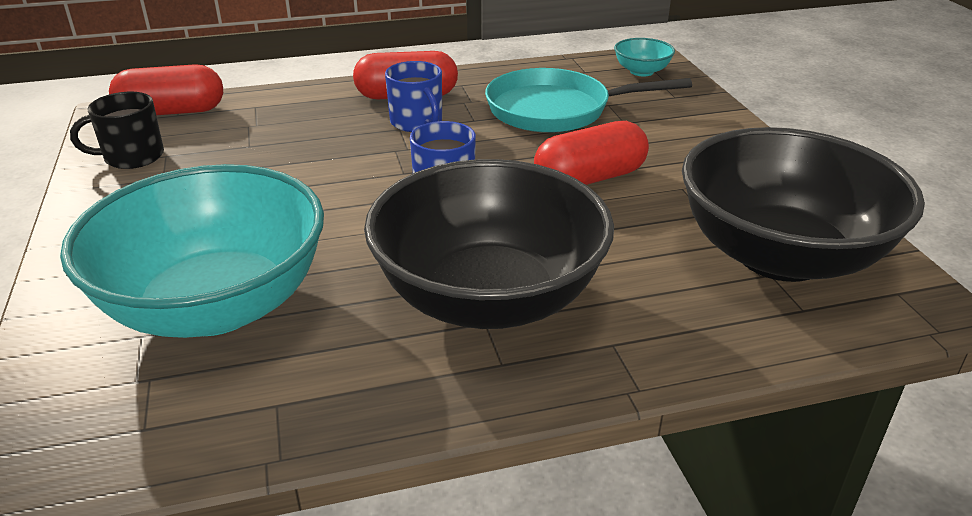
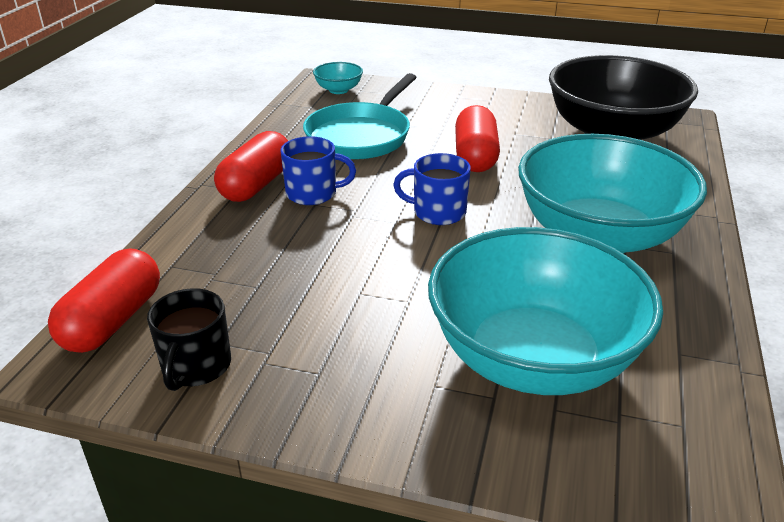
camera: 60 degrees left, 0 degrees up
(488, 298) = (598, 236): black bowl -> turquoise bowl

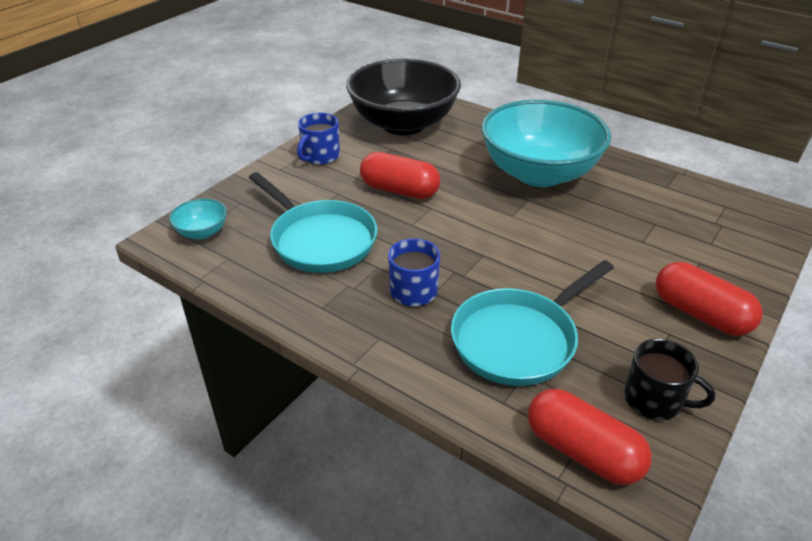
camera: 70 degrees left, 5 degrees up
(256, 185) = (378, 323): red capsule -> red capsule (700, 314)
(264, 263) = (519, 339): none -> turquoise pan
(437, 212) = (478, 230): blue mug -> blue mug (320, 156)
(533, 358) = (665, 238): turquoise bowl -> none

